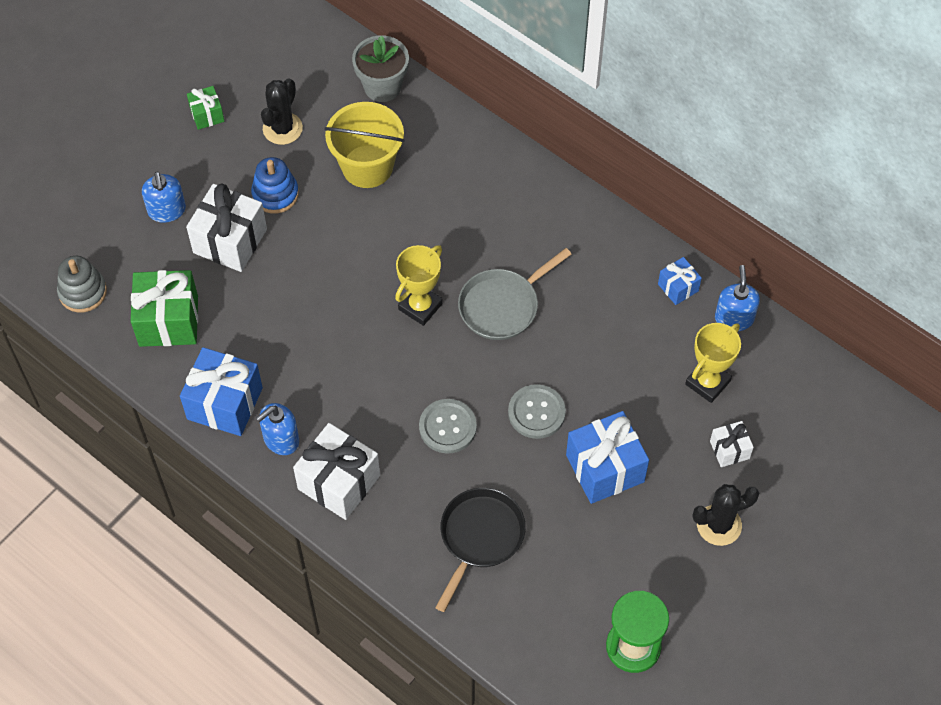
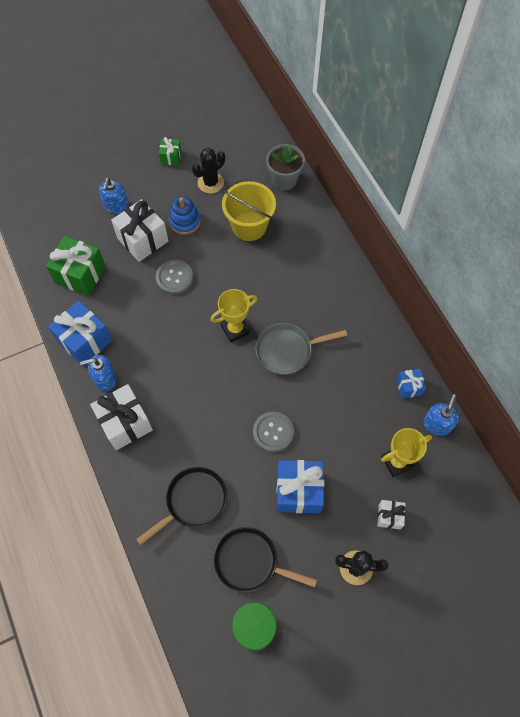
camera: 25 degrees right, 5 degrees up
(83, 292) = (41, 236): grey stacking toy -> none
(447, 427) = (211, 416): grey button -> grey button (174, 277)
(588, 575) = (250, 562): none -> black pan

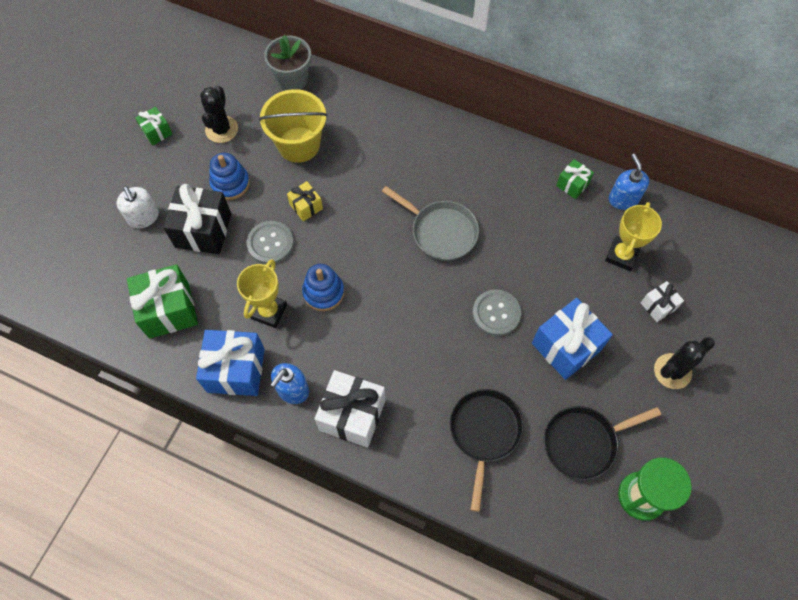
camera: 40 degrees left, 0 degrees up
(116, 206) = (143, 217): blue soap dispenser -> white soap dispenser
(142, 240) = (203, 230): white gift -> black gift
(178, 333) = (323, 292): none -> blue stacking toy
(217, 270) = (306, 206): none -> yellow gift
(235, 329) = (375, 248): yellow trophy -> yellow trophy (269, 311)
(287, 350) = (440, 231): grey pan -> grey pan turned 90 degrees counterclockwise
(409, 387) = (572, 185): blue gift -> green gift

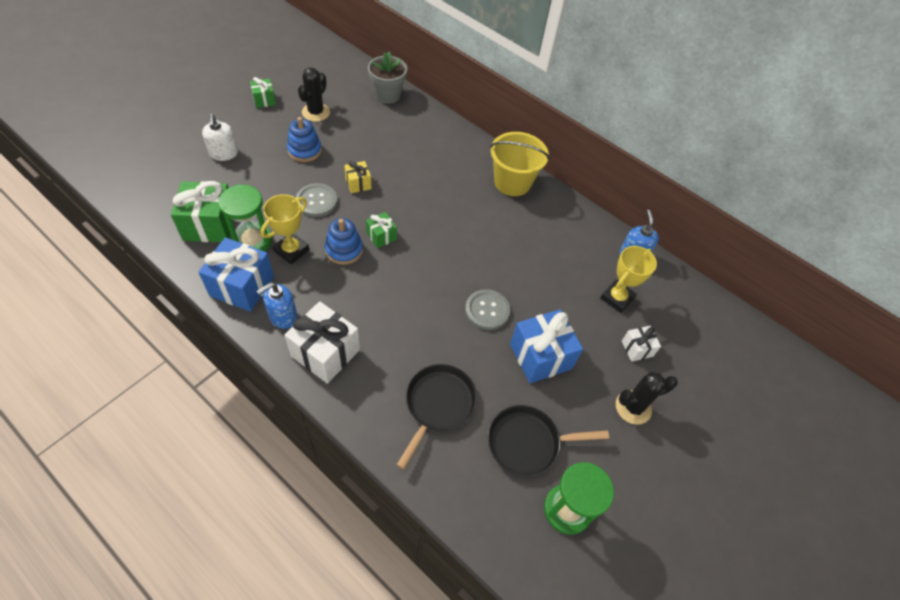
camera: 10 degrees right, 10 degrees down
(203, 230) = (266, 176): black gift -> none
(223, 314) = (252, 241): none -> green hourglass
(299, 144) = (372, 139): yellow bucket -> yellow bucket (512, 182)
(440, 231) = (463, 234): grey pan -> none
(572, 185) = (591, 232): green gift -> green gift (381, 236)

